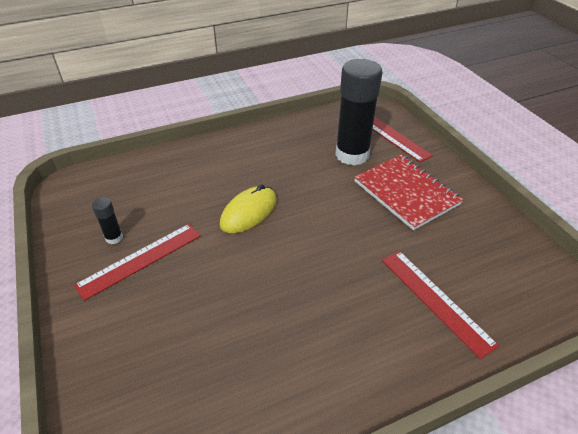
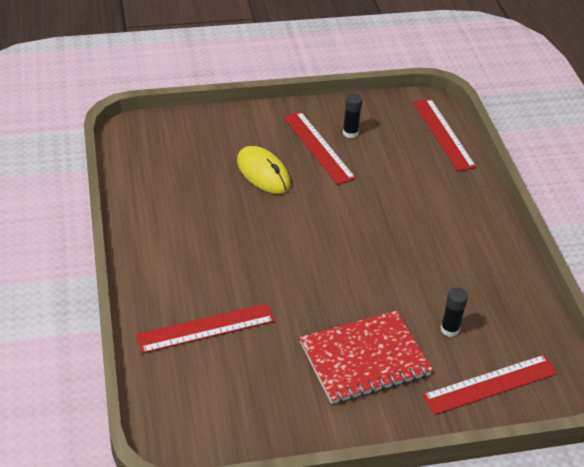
camera: 100 degrees right, 0 degrees up
(114, 175) = (443, 134): none -> red ruler
(249, 212) = (363, 221): yellow mouse -> yellow mouse (263, 173)
(352, 155) = (449, 329): black glue stick -> black glue stick, size x0.42

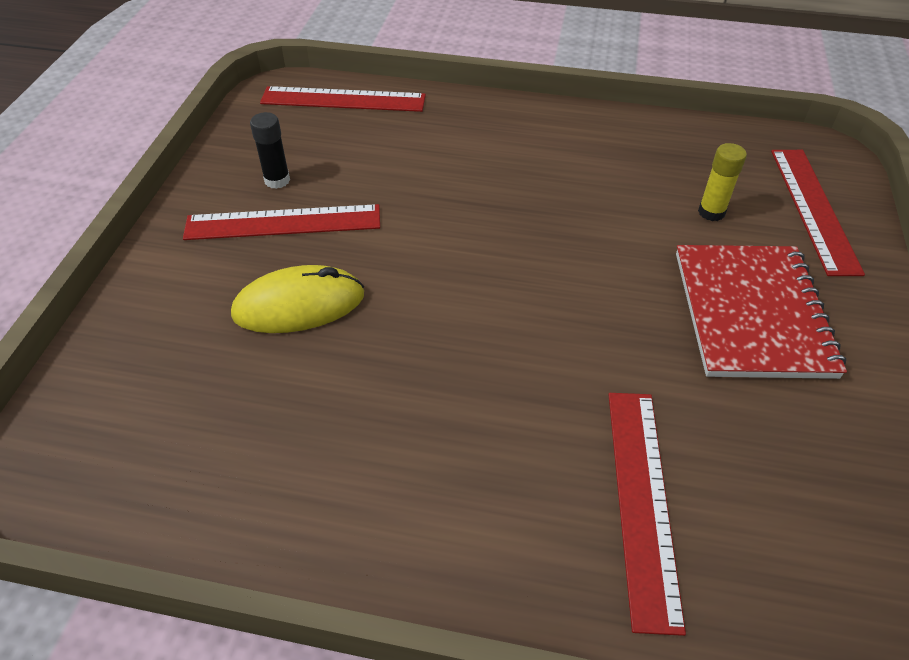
camera: 65 degrees left, 5 degrees up
(449, 329) = (711, 212): black glue stick -> yellow glue stick

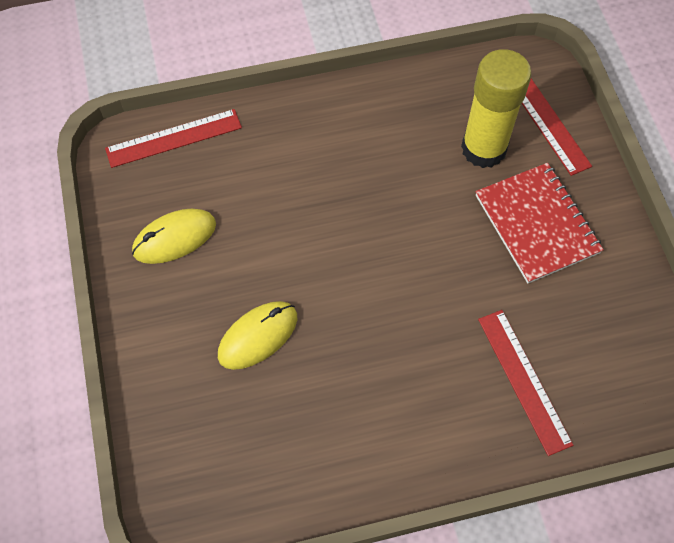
camera: 25 degrees left, 15 degrees up
(277, 180) = (174, 238): black glue stick -> yellow mouse
(283, 223) = (204, 274): red ruler -> none
(711, 212) = (483, 148): yellow glue stick -> yellow glue stick, size x2.38

